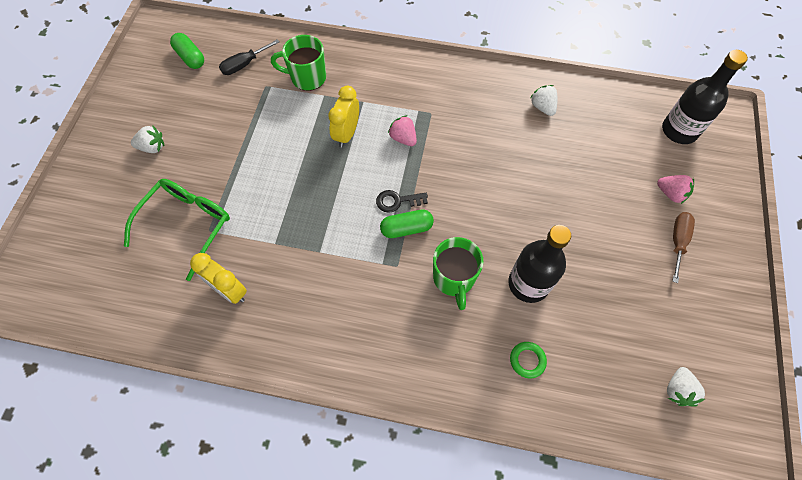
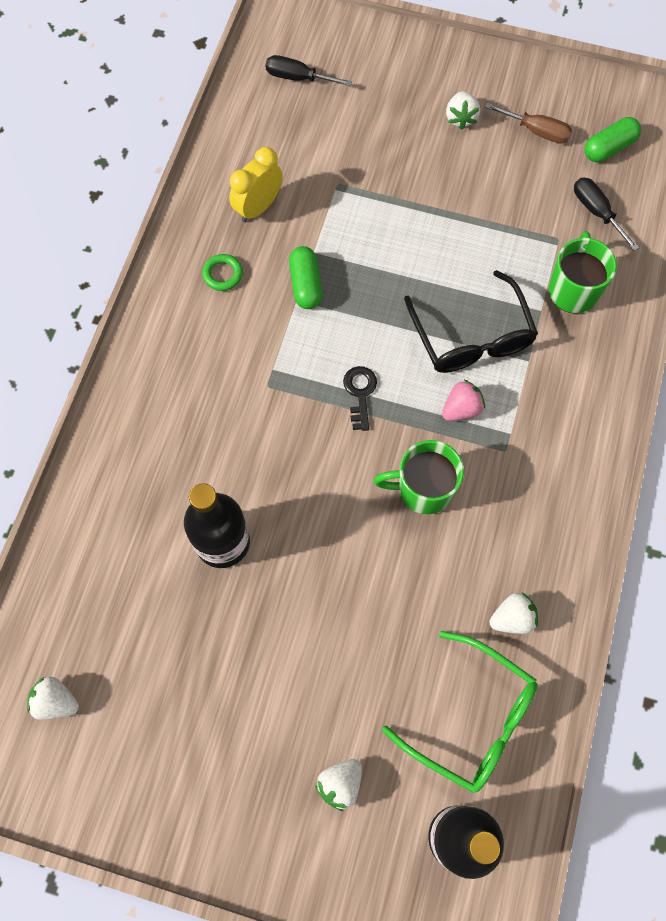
camera: 95 degrees right, 5 degrees up
(91, 271) = (298, 78): none -> black screwdriver
(187, 225) = (347, 161): green glasses -> green glasses (472, 719)
(346, 134) = (471, 337): yellow clock -> black glasses
(406, 228) = (318, 401): green capsule -> green capsule (305, 284)
(454, 278) = (241, 451): green mug -> green mug (423, 489)
(527, 360) = (124, 522): green ring -> green ring (223, 274)
(670, 193) = (340, 784): pink strawberry -> white strawberry
(677, 242) = (259, 769): brown screwdriver -> brown screwdriver (536, 131)

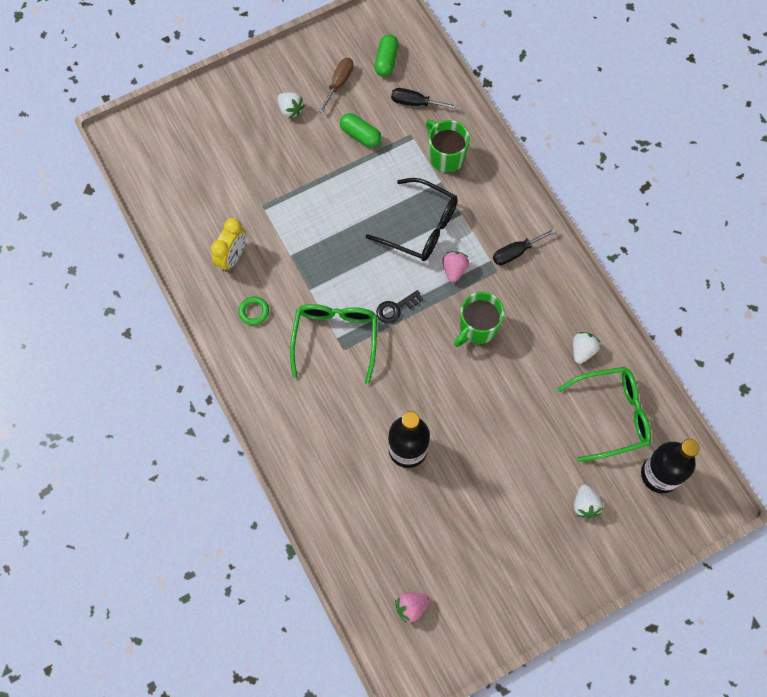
camera: 45 degrees left, 0 degrees up
(56, 701) = (411, 607): white strawberry -> pink strawberry
(258, 207) = (232, 257): yellow clock -> yellow clock turned 150 degrees counterclockwise
(271, 368) = (335, 338): none -> green glasses
(298, 78) = (173, 163): black screwdriver -> black screwdriver (516, 252)
(305, 284) = (305, 277): green capsule -> green capsule (360, 135)
(360, 393) = (395, 308): black key -> black key turned 75 degrees counterclockwise
(536, 131) = (339, 83): brown screwdriver -> brown screwdriver turned 45 degrees counterclockwise

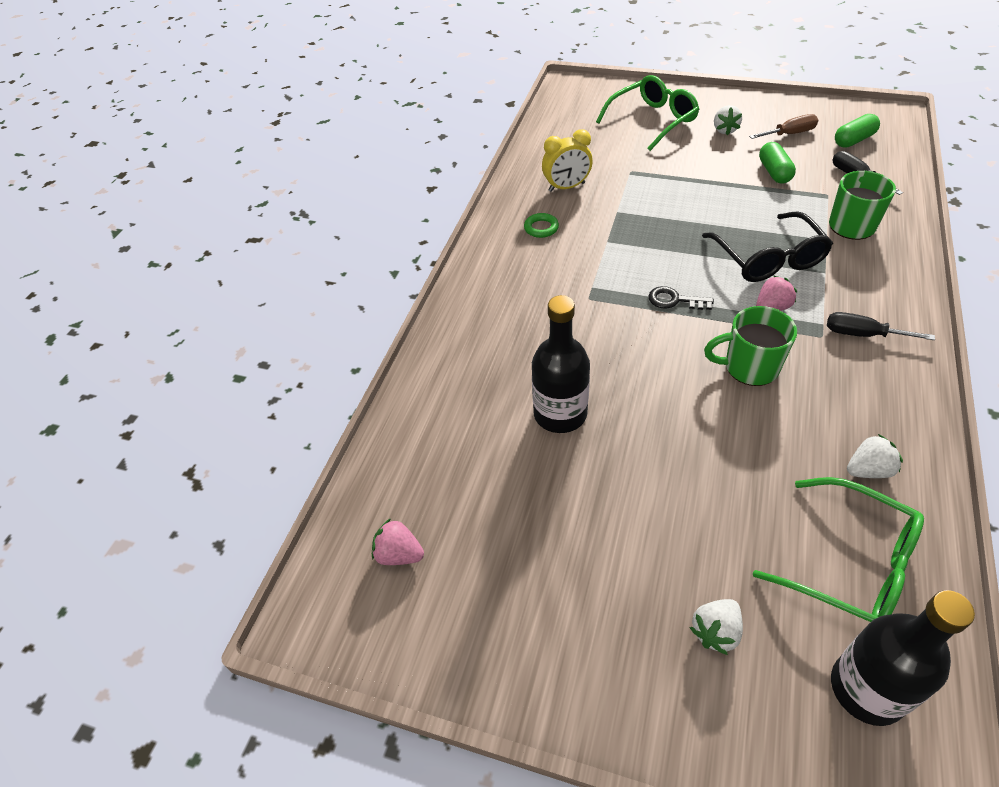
camera: 50 degrees right, 20 degrees down
(335, 338) = (590, 286): green glasses -> green glasses (652, 120)

